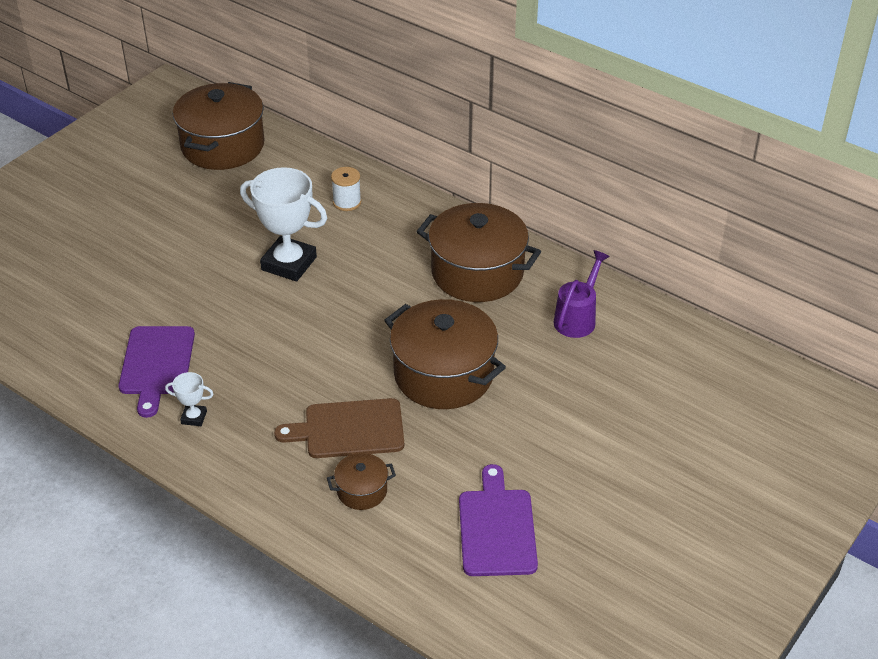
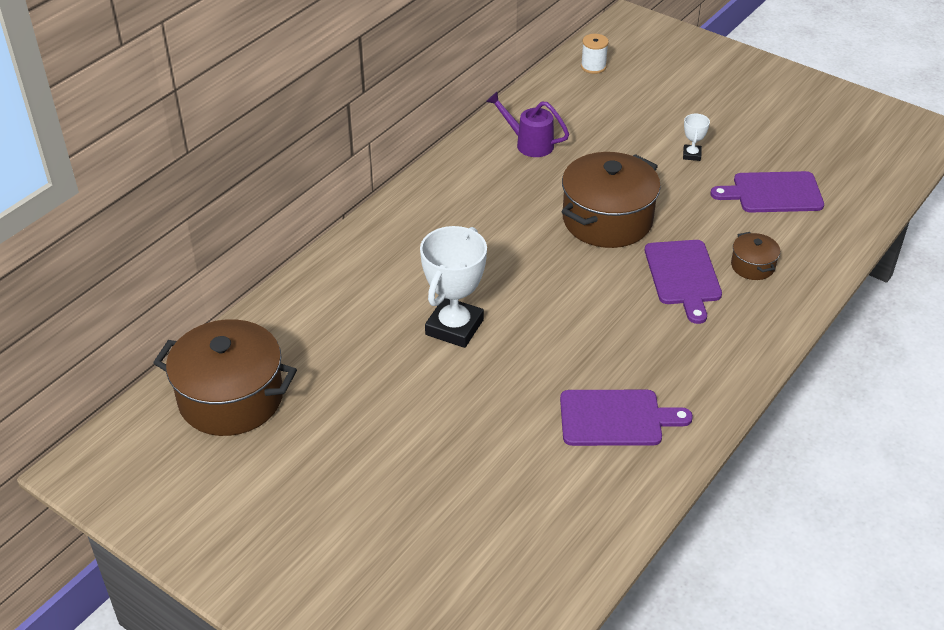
camera: 90 degrees left, 0 degrees up
(194, 417) = (686, 382): white trophy -> white trophy (691, 155)
(347, 202) = (353, 288): white spool -> white spool (593, 66)
(349, 429) = (683, 276): brown cutting board -> purple cutting board
(477, 272) = (469, 199): brown pot -> none

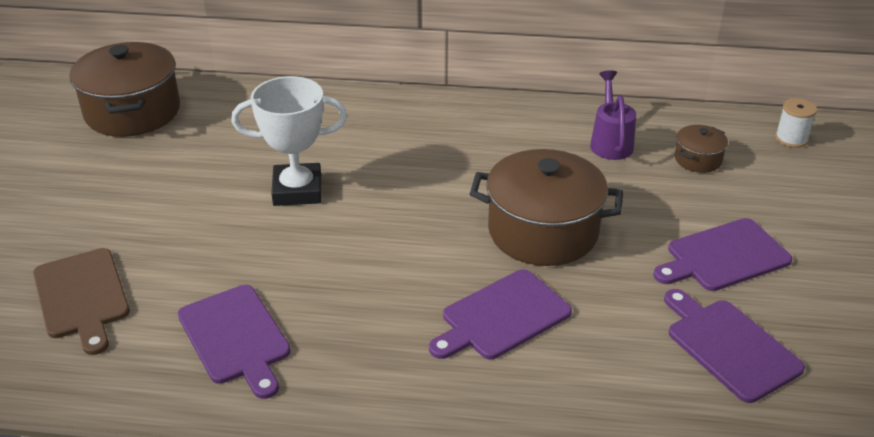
camera: 60 degrees right, 5 degrees down
(501, 499) = (82, 297): none -> brown cutting board
(691, 155) = (724, 256): white trophy -> purple cutting board
(752, 266) = (571, 369): brown pot -> brown pot (698, 159)

